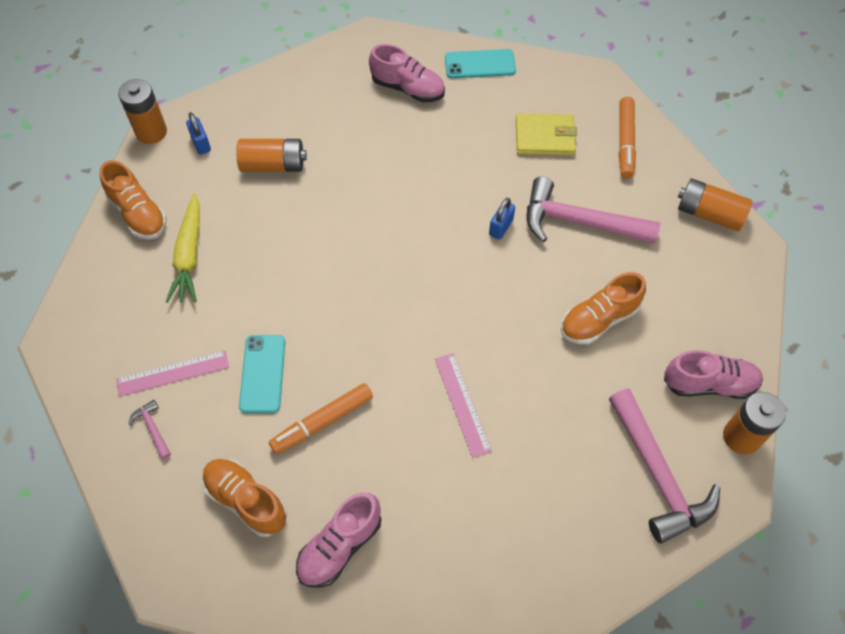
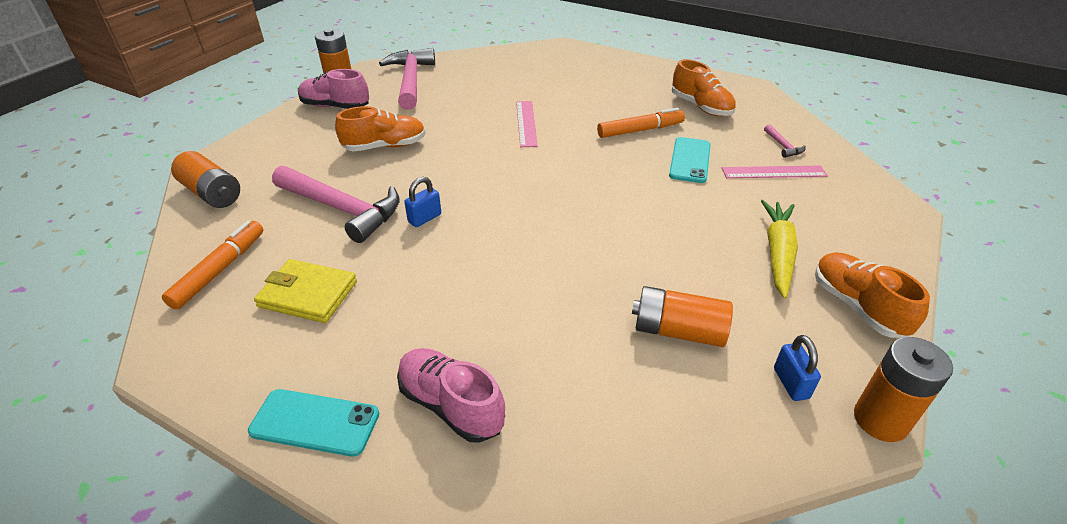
camera: 165 degrees left, 20 degrees down
(340, 546) = (635, 84): pink shoe -> none

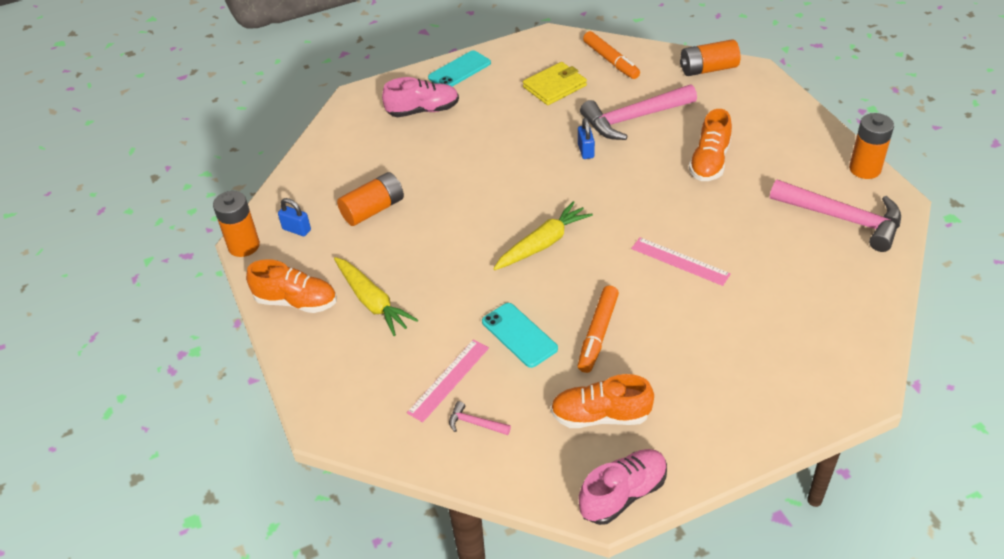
camera: 130 degrees right, 5 degrees up
(335, 106) = (814, 154): pink shoe -> pink shoe (623, 494)
(583, 189) = (543, 244): none -> yellow carrot

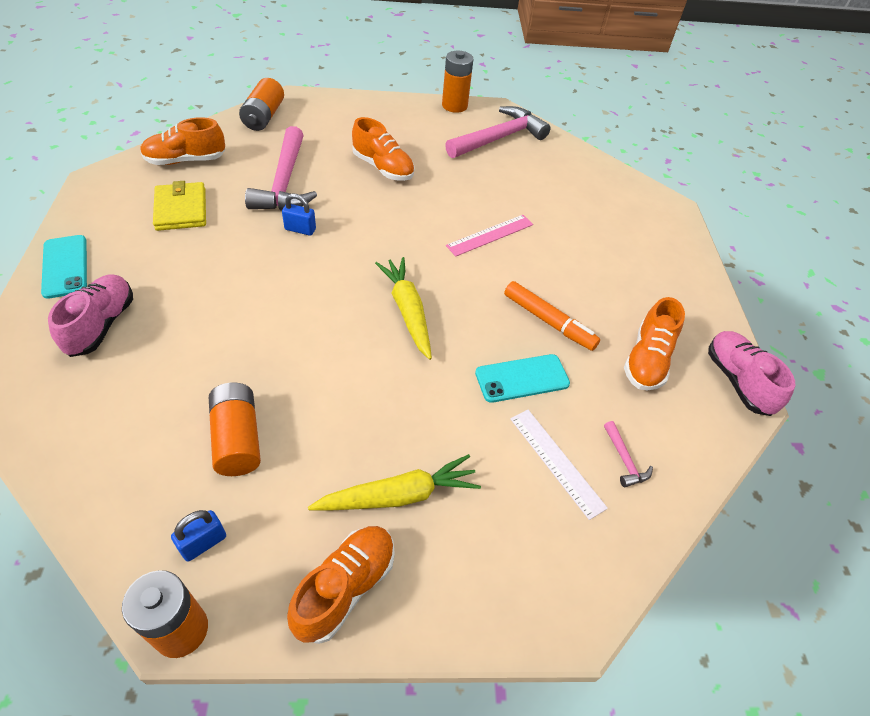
camera: 75 degrees left, 5 degrees up
(449, 380) = (556, 461): pink ruler -> white ruler
(475, 423) = (624, 460): pink hammer -> pink hammer turned 60 degrees counterclockwise
(611, 61) = (186, 160): orange marker -> orange shoe

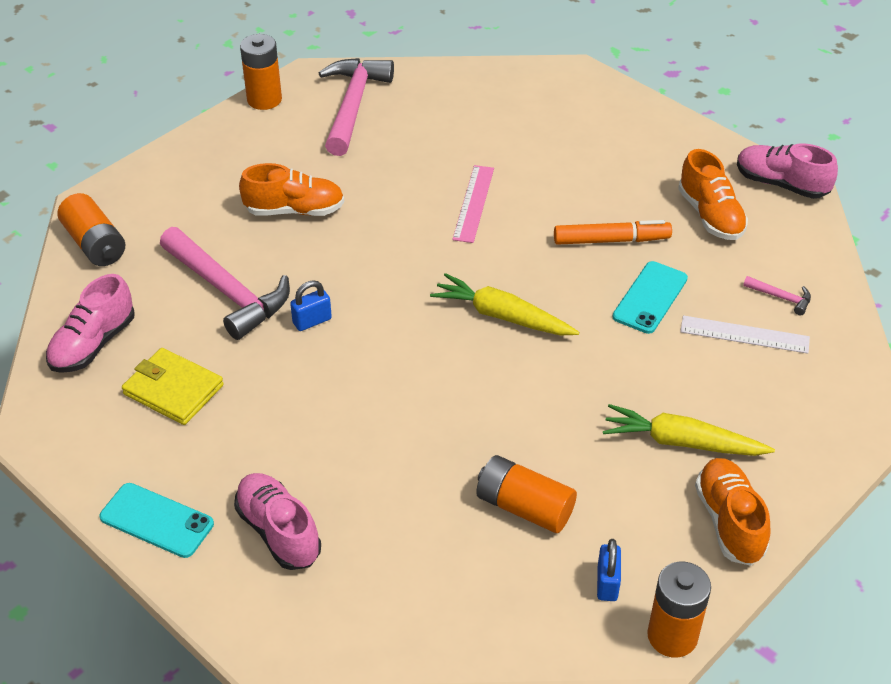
camera: 40 degrees left, 5 degrees down
(186, 160) = (93, 344): orange shoe -> pink shoe
(399, 495) = (682, 442): yellow carrot -> yellow carrot turned 105 degrees counterclockwise

